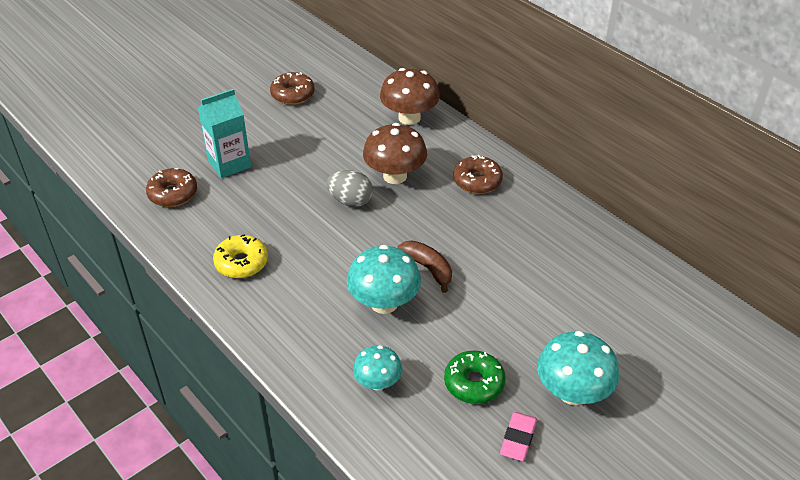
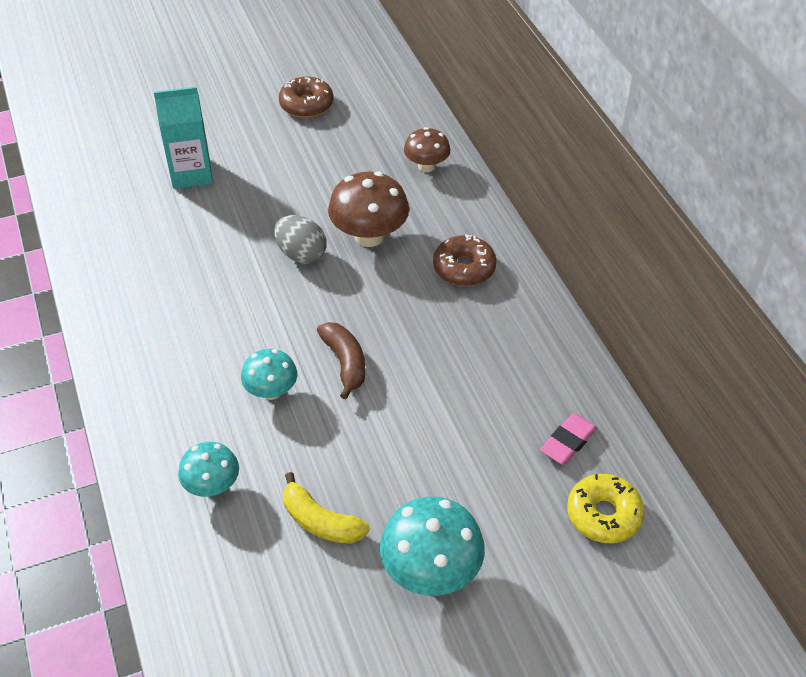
camera: 20 degrees right, 5 degrees up
(173, 194) = (112, 194): brown donut -> none
(241, 263) = (142, 296): yellow donut -> yellow donut (603, 515)
(384, 303) = (271, 391): turquoise mushroom -> turquoise mushroom, size x0.62
(409, 118) = (426, 166): brown mushroom -> brown mushroom, size x0.62
(474, 383) = (320, 521): green donut -> yellow banana
(518, 438) = (334, 607): pink eraser -> pink eraser (568, 442)

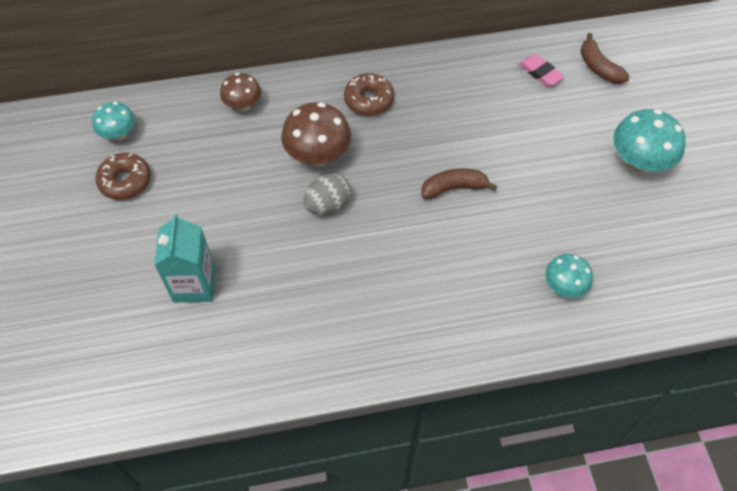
camera: 80 degrees left, 10 degrees up
(271, 391) = (476, 240): turquoise mushroom -> turquoise mushroom (119, 134)
(320, 521) = (598, 219): yellow banana -> none
(603, 515) = (598, 67): yellow donut -> brown banana

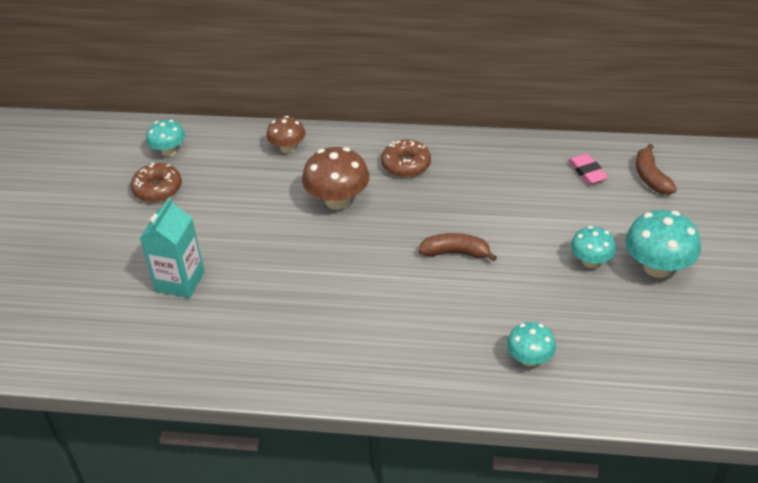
camera: 20 degrees right, 15 degrees down
(328, 205) = (329, 243): grey egg -> none
(579, 169) = (590, 261): none -> turquoise mushroom

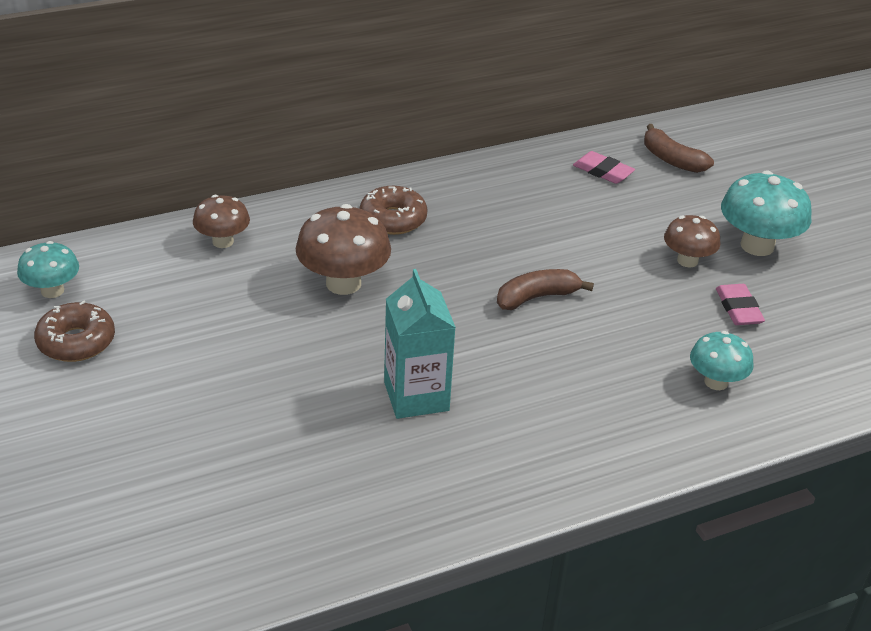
camera: 35 degrees left, 5 degrees down
(180, 281) = (212, 446): turquoise carton -> turquoise carton (416, 396)
(590, 261) = (687, 261): turquoise mushroom -> brown mushroom
(597, 311) = (738, 308): none -> pink eraser

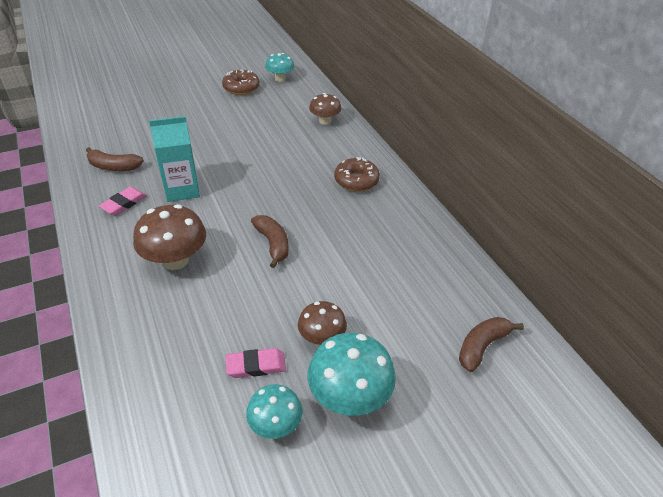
camera: 90 degrees right, 5 degrees up
(343, 283) = (287, 162): brown mushroom -> brown mushroom (175, 260)
(346, 494) = (114, 167): none -> brown banana
(603, 171) = (446, 293): pink eraser -> pink eraser (124, 203)
(716, 382) = (168, 336): turquoise mushroom -> turquoise mushroom (275, 425)

